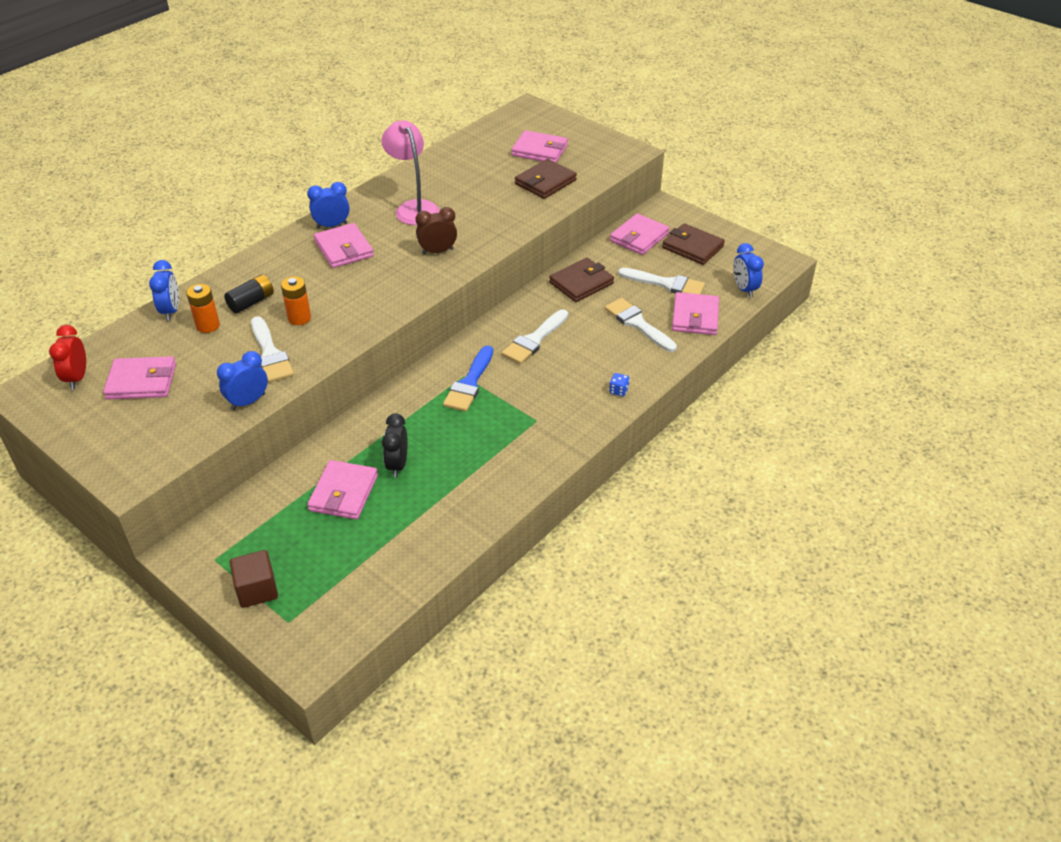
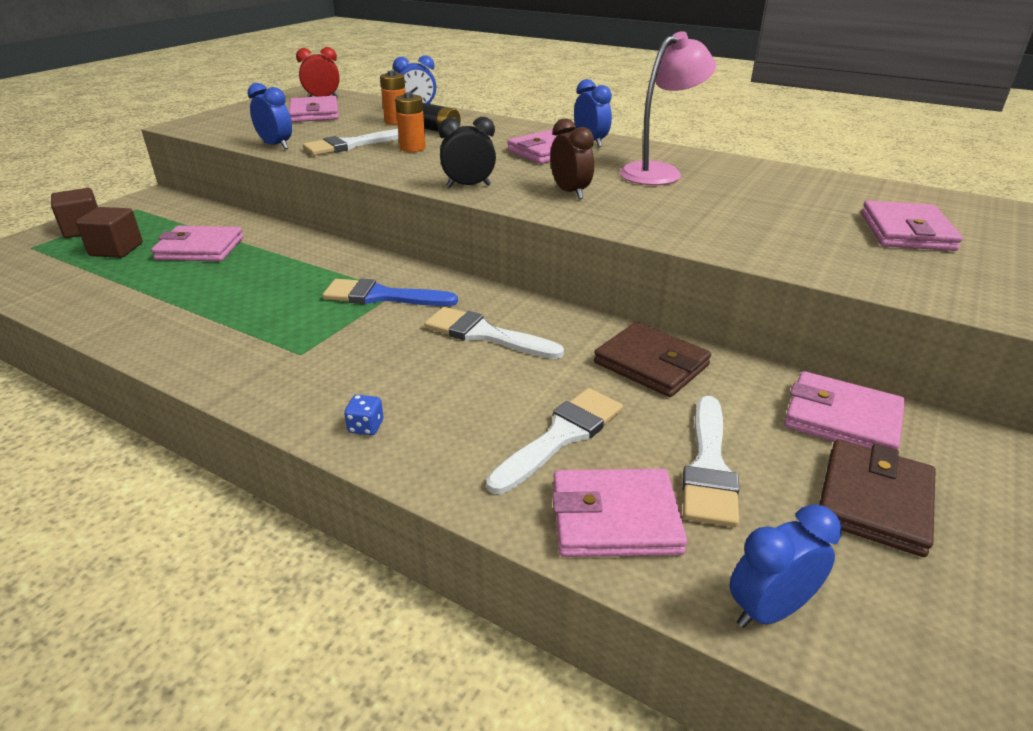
camera: 80 degrees right, 10 degrees down
(322, 552) = (116, 249): none -> brown cube
(397, 465) = (235, 270): black clock -> black clock (469, 186)
(545, 182) = (815, 243): brown wallet -> none

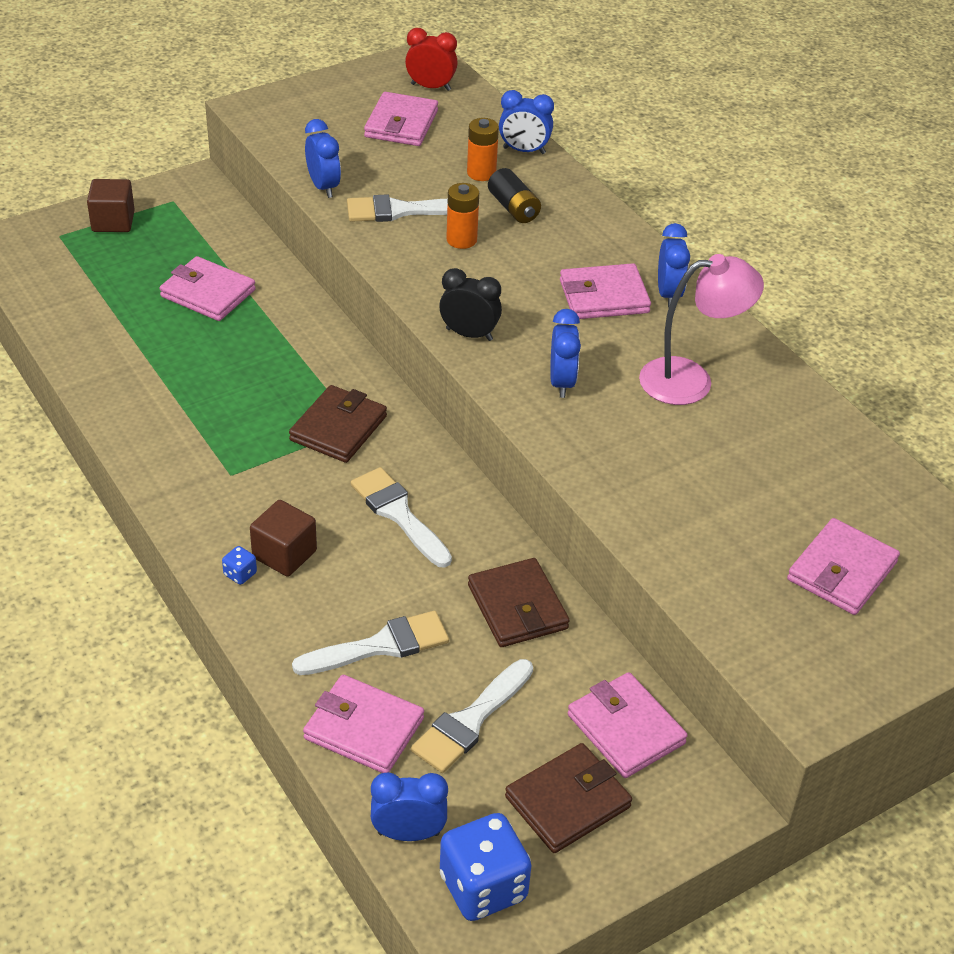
camera: 25 degrees right, 10 degrees up
(116, 249) = (132, 267): brown cube -> brown cube (284, 554)
(382, 296) = (338, 428): blue brush -> brown wallet
(570, 192) = (562, 382): brown clock -> blue clock
(907, 632) = (483, 887): none -> blue dice

